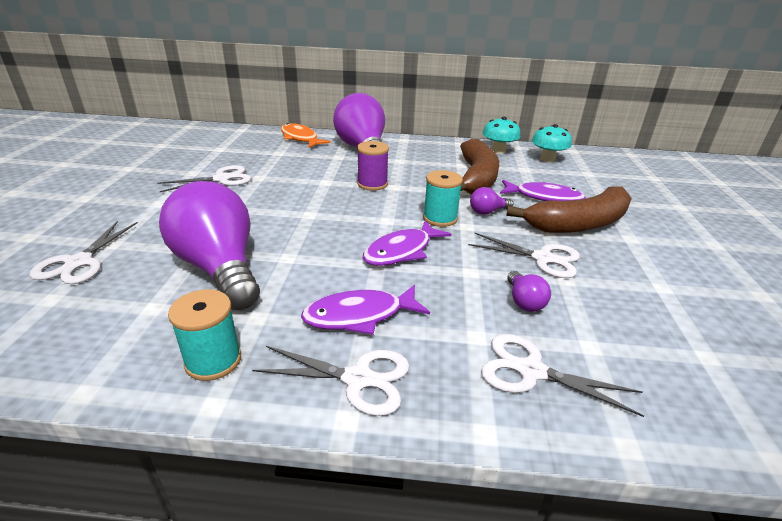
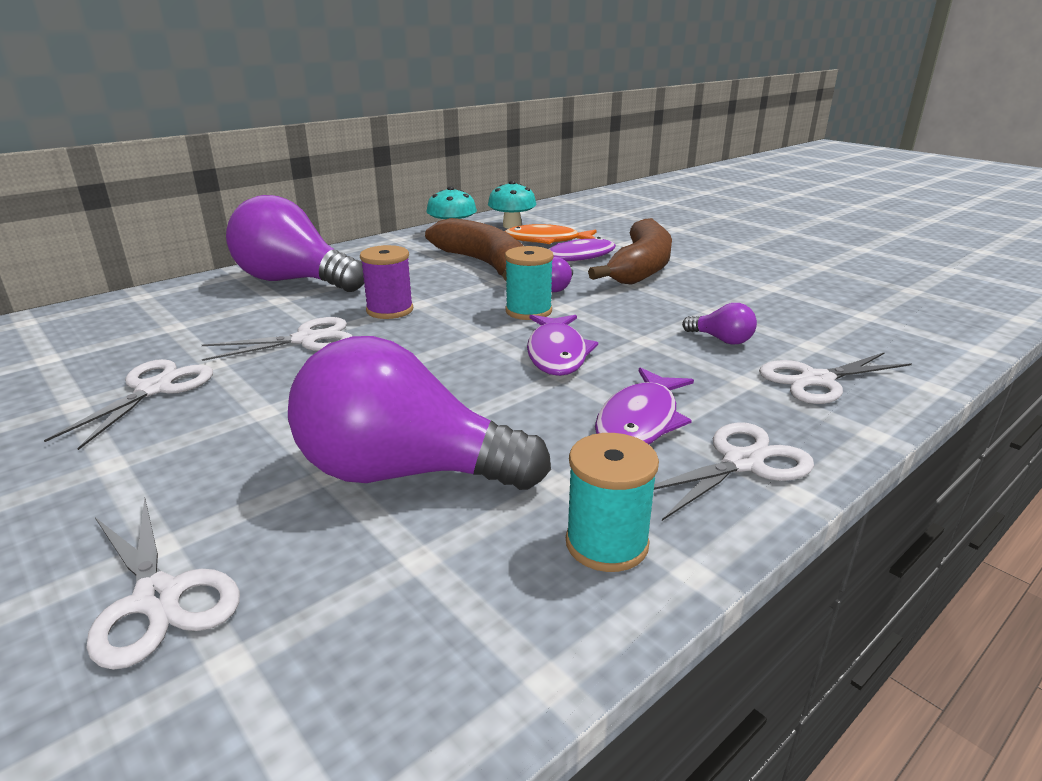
camera: 45 degrees left, 5 degrees down
(300, 138) = (168, 299): orange fish -> orange fish (546, 241)
(542, 258) = (670, 304): white scissors -> white scissors (306, 340)

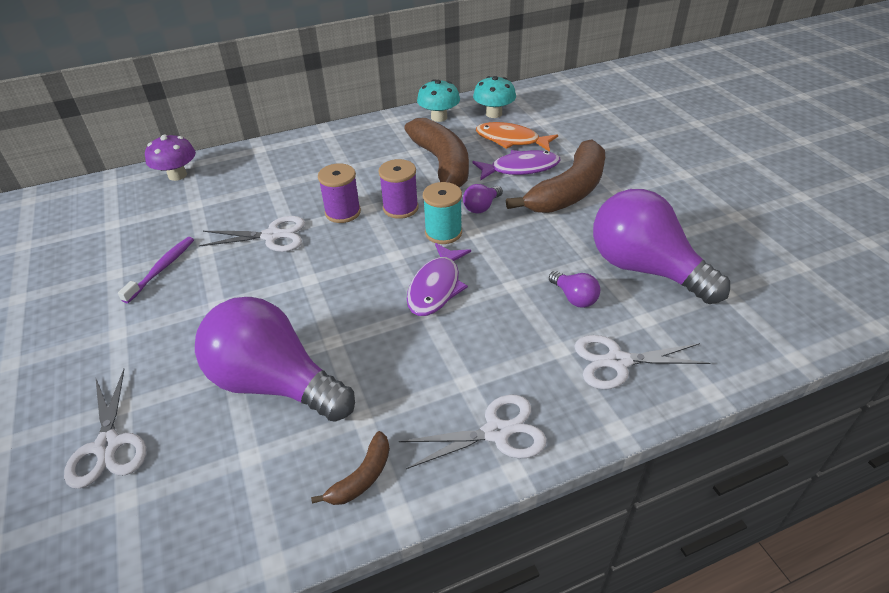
camera: 20 degrees right, 15 degrees up
(132, 305) = (177, 175): none -> purple mushroom
(154, 389) = (162, 269): white scissors -> purple toothbrush
(294, 281) = (292, 164): purple light bulb -> purple light bulb (644, 269)
(461, 299) = (400, 208): none -> purple spool
(606, 543) = (362, 477): turquoise spool -> brown banana
(640, 421) = (452, 373): purple fish -> none

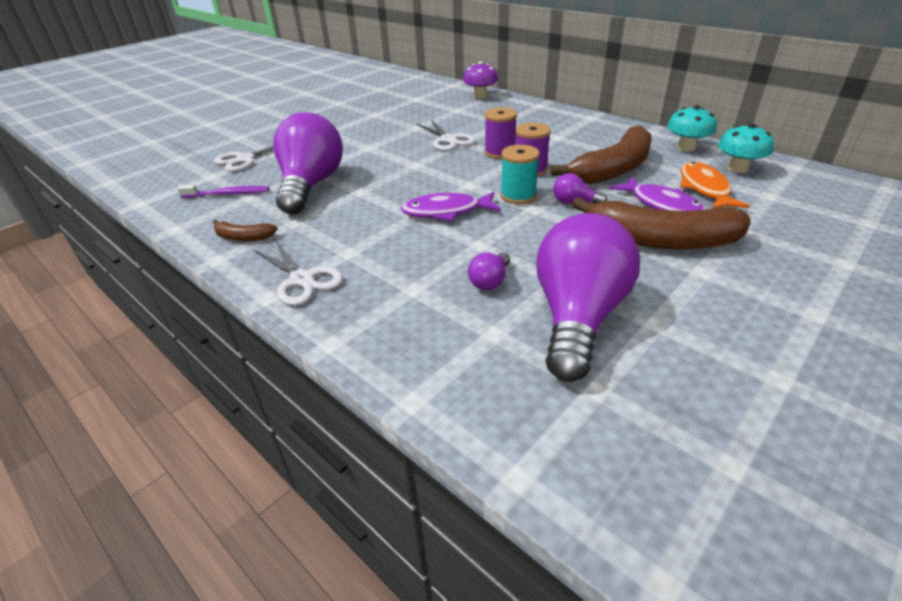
camera: 65 degrees right, 5 degrees down
(162, 269) = (388, 123): purple toothbrush -> purple toothbrush (228, 194)
(617, 362) = (418, 326): white scissors -> none

